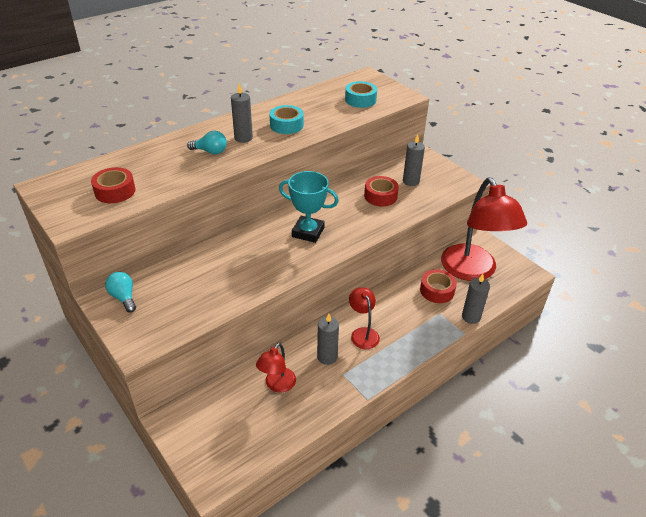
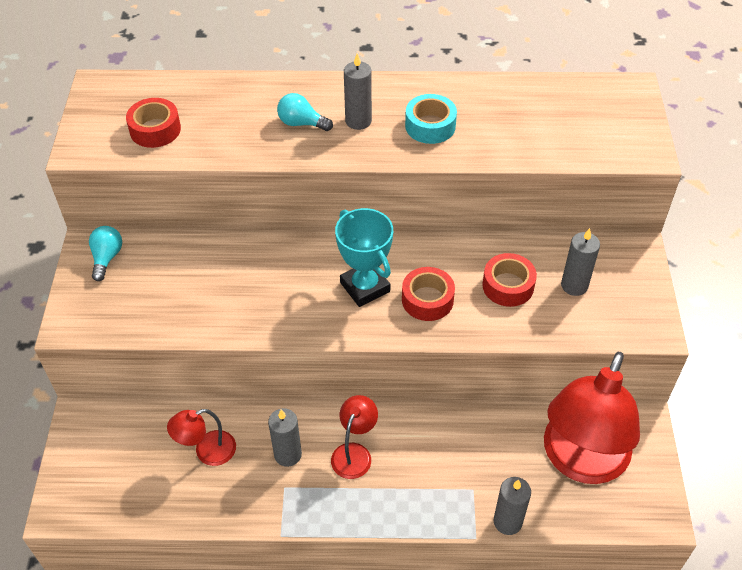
camera: 40 degrees right, 10 degrees up
(210, 151) = (301, 123): turquoise light bulb -> turquoise light bulb turned 150 degrees clockwise
(360, 100) = (573, 129): turquoise tape -> none
(437, 290) = (502, 457): red tape -> red tape (427, 300)

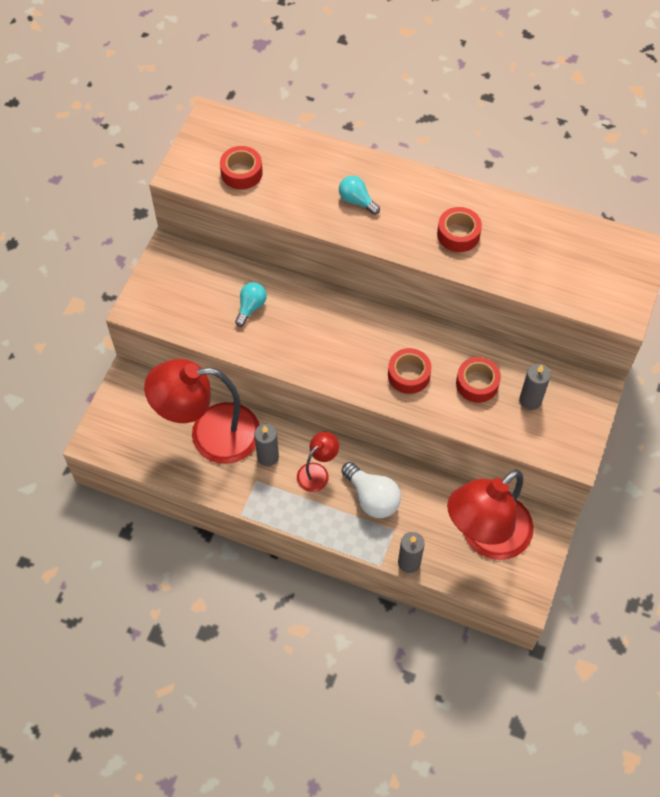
camera: 20 degrees right, 10 degrees up
(107, 258) = (179, 261): turquoise light bulb -> turquoise light bulb (251, 307)
(207, 451) = (210, 434): red lamp -> red lamp, size x2.18
(358, 121) = (402, 212): grey candle -> none
(365, 287) = (365, 348): turquoise trophy -> none
(430, 126) = (458, 234): turquoise tape -> red tape
(431, 461) = (372, 498): none -> white light bulb

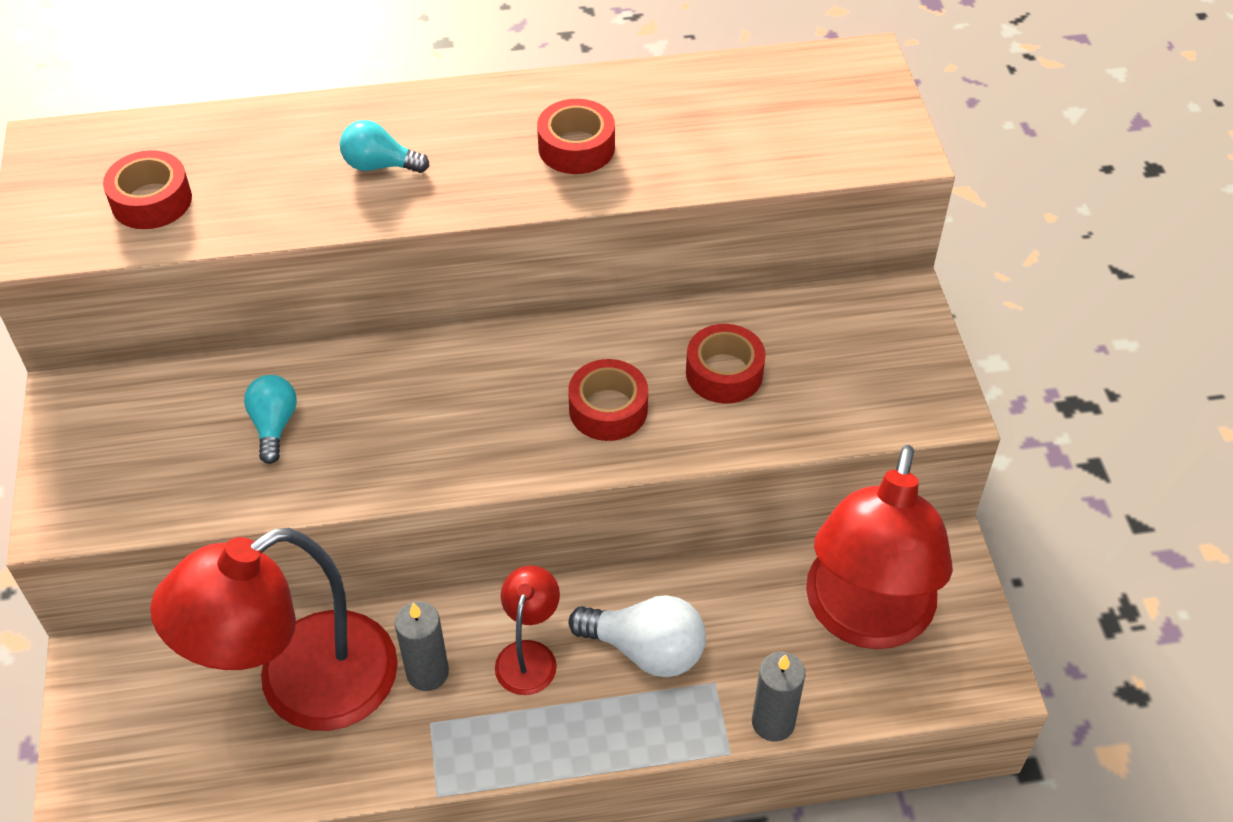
camera: 30 degrees left, 10 degrees down
(530, 400) = (821, 360): grey candle -> none

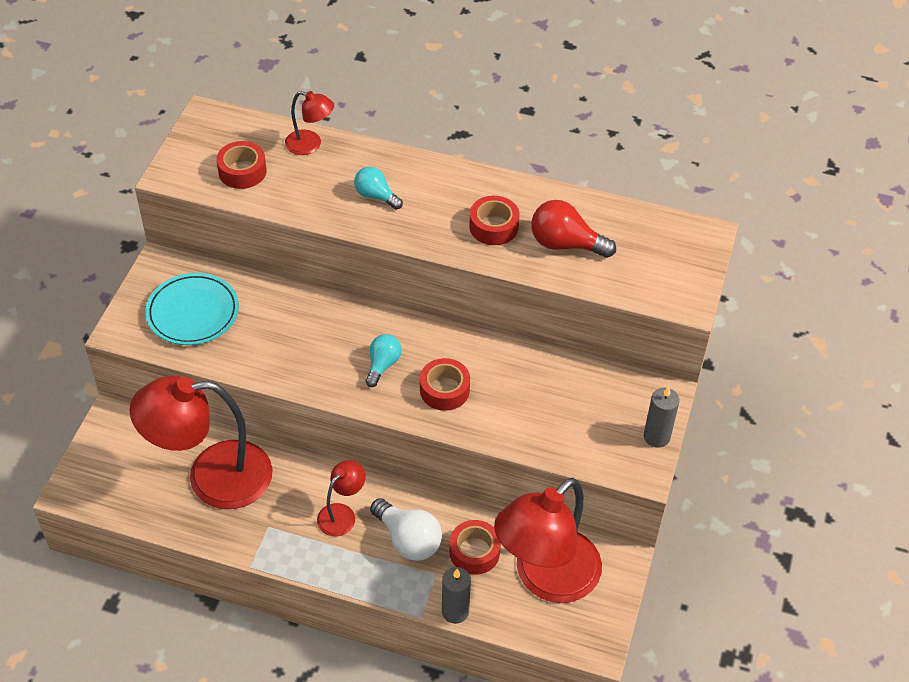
camera: 25 degrees right, 0 degrees up
(162, 447) = (193, 312): none -> turquoise plate
(237, 130) = (310, 145): none -> red lamp
(274, 425) = (257, 324): turquoise light bulb -> turquoise light bulb (382, 365)
(427, 672) = (282, 499): grey candle -> grey candle (656, 437)
(690, 135) = (565, 244): none -> red light bulb
(724, 373) = (525, 396): red tape -> red tape (474, 552)

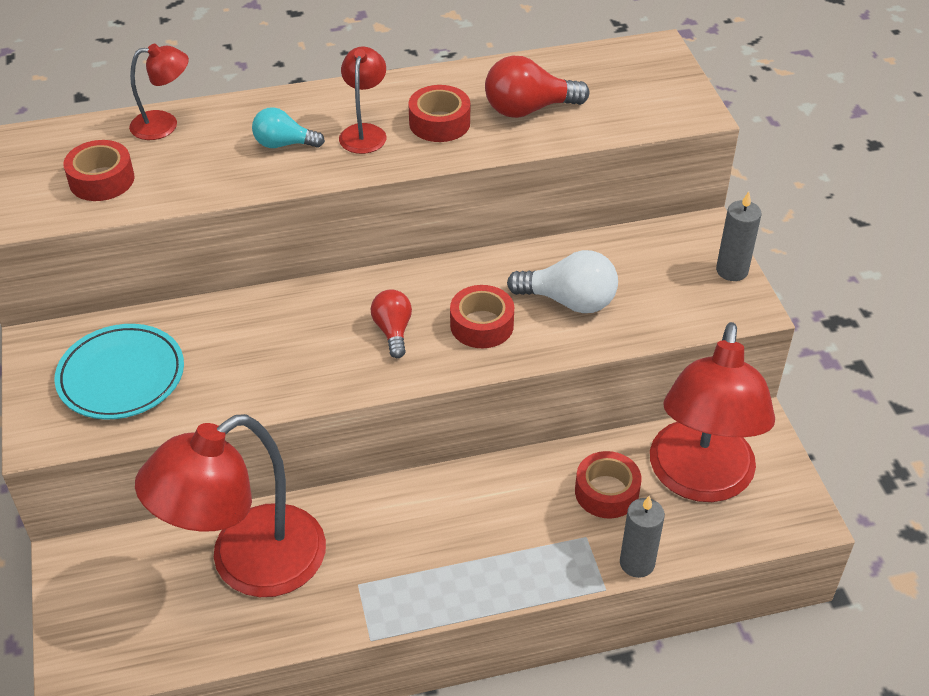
camera: 30 degrees left, 5 degrees down
(342, 514) = (432, 527): red lamp -> red lamp (364, 132)
(382, 365) = (393, 331): turquoise light bulb -> red light bulb
(408, 540) = (527, 516): white light bulb -> white light bulb (569, 301)

